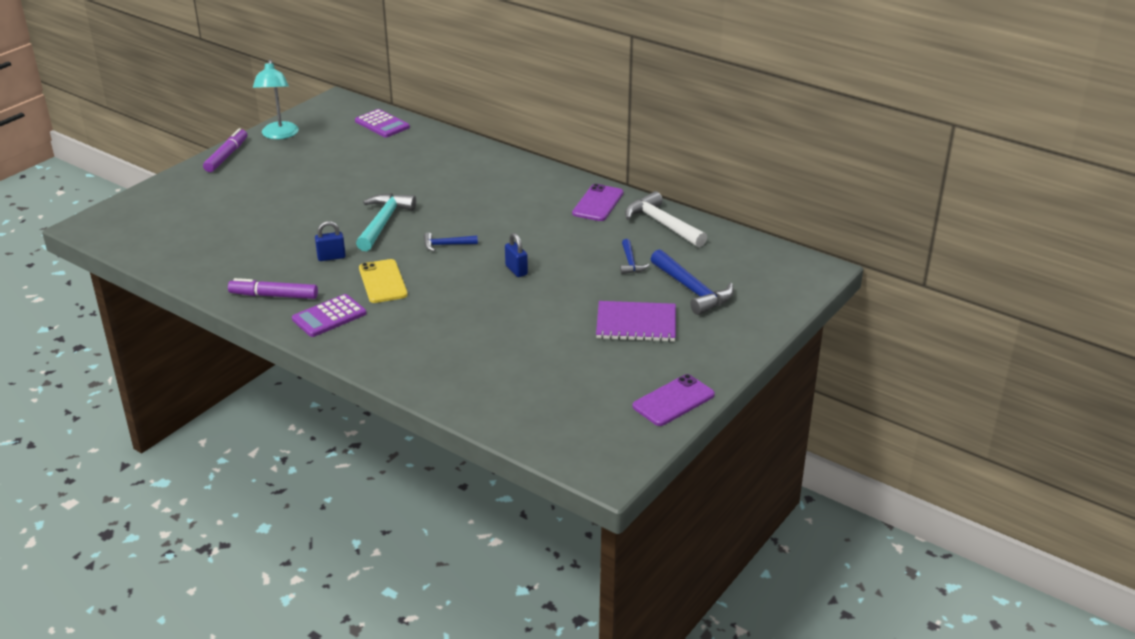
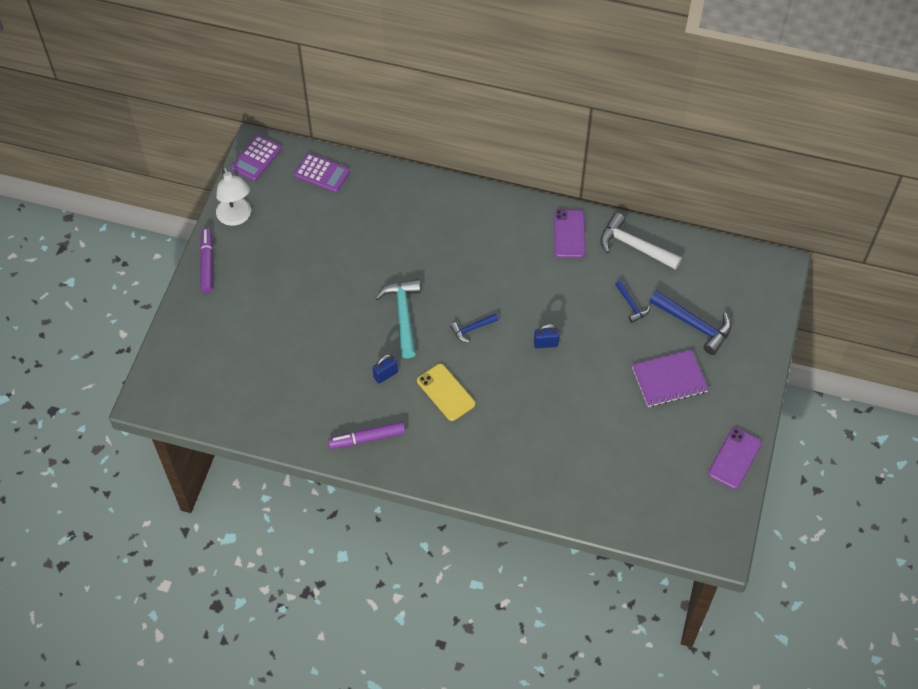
camera: 20 degrees left, 25 degrees up
(279, 135) = (236, 217): turquoise lamp -> white lamp
(329, 316) = (427, 449): purple calculator -> purple calculator (256, 158)
(516, 270) = (545, 343): blue padlock -> blue padlock turned 45 degrees counterclockwise

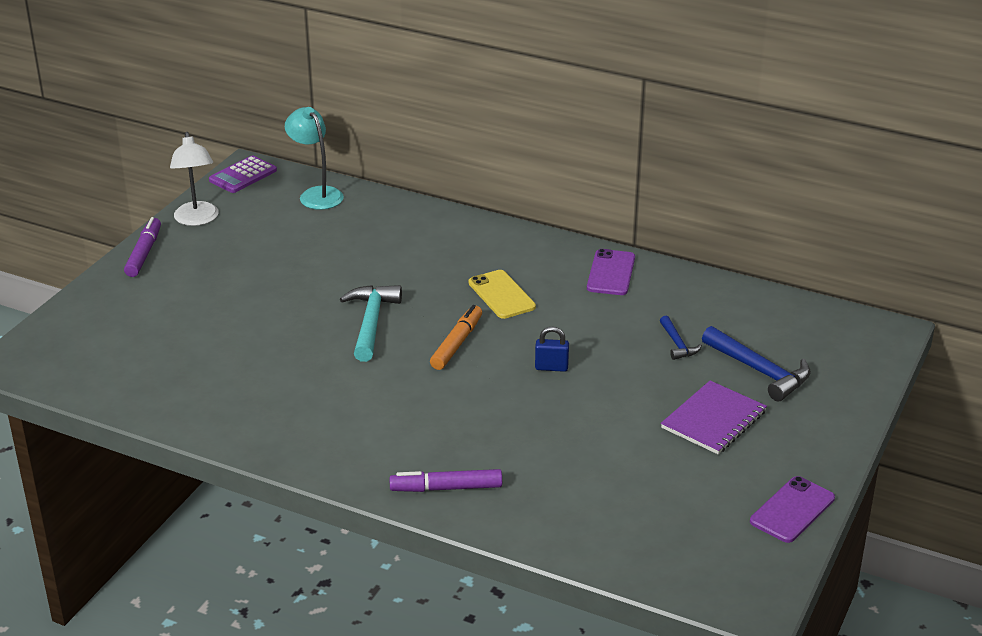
camera: 10 degrees right, 25 degrees down
(322, 173) = (316, 194): purple calculator -> turquoise lamp
(367, 438) = (279, 431): purple marker -> purple marker (446, 488)
(385, 375) = (327, 373): blue padlock -> none
(446, 392) = (402, 398): yellow phone -> yellow phone (501, 295)
(472, 329) = (457, 344): blue hammer -> orange marker
(634, 246) = (694, 292): white hammer -> none
(669, 379) = (713, 420): purple notebook -> purple notebook turned 45 degrees counterclockwise

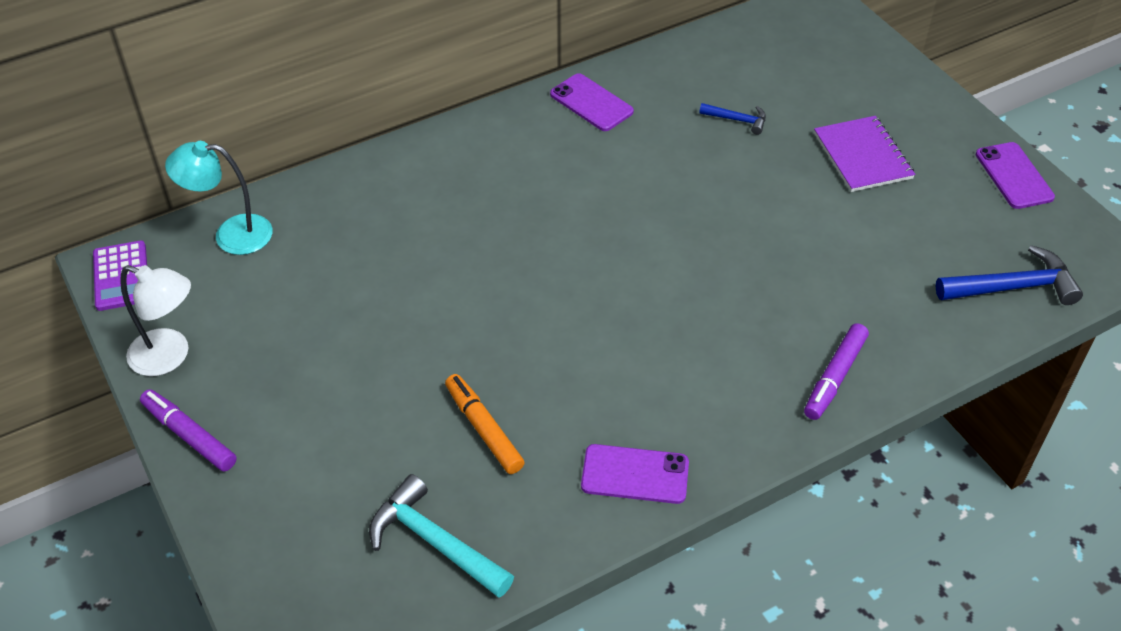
camera: 55 degrees left, 15 degrees up
(266, 430) = (635, 474): none -> purple phone
(371, 322) = (517, 304): turquoise hammer -> turquoise hammer (434, 542)
(457, 344) = (610, 259): orange marker -> orange marker (484, 429)
(501, 295) = (558, 189): yellow phone -> none
(551, 367) = (705, 214): blue padlock -> none
(760, 371) = (817, 95): blue hammer -> blue hammer (1013, 287)

